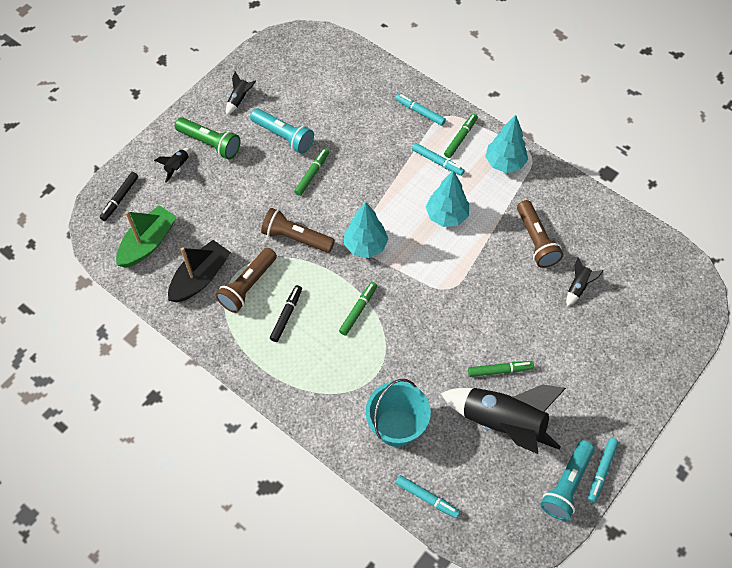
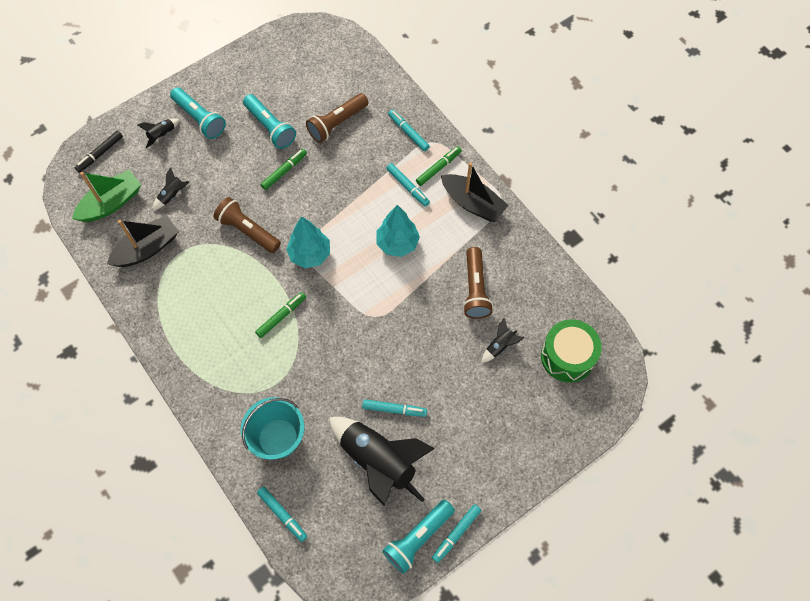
camera: 15 degrees right, 5 degrees up
(210, 143) = (199, 118): green flashlight -> turquoise flashlight
(239, 99) = (241, 81): black rocket -> black rocket (172, 195)
(248, 286) = (188, 267): brown flashlight -> brown flashlight (337, 123)
(286, 315) = (213, 304): black marker -> none
(500, 370) = (394, 409): green marker -> turquoise marker
(504, 163) = (472, 203): turquoise tree -> black boat
(644, 281) = (567, 356): none -> green drum

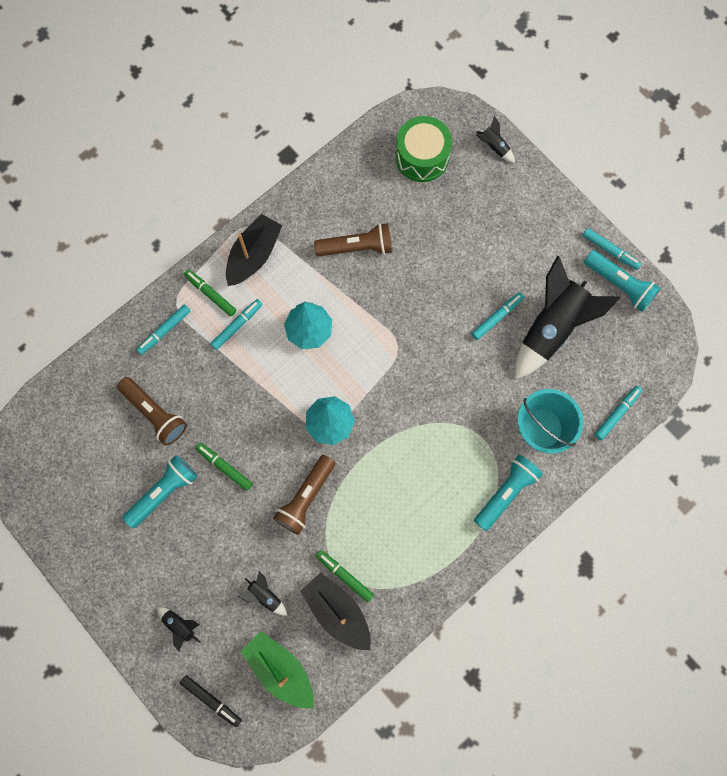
camera: 95 degrees left, 10 degrees up
(199, 118) = (154, 582): turquoise flashlight -> turquoise flashlight (506, 493)
(281, 316) = (407, 444): green marker -> green marker (344, 576)
(394, 409) = (497, 317): turquoise marker -> turquoise marker turned 45 degrees clockwise
(500, 346) = (417, 220): black rocket -> black rocket (494, 147)

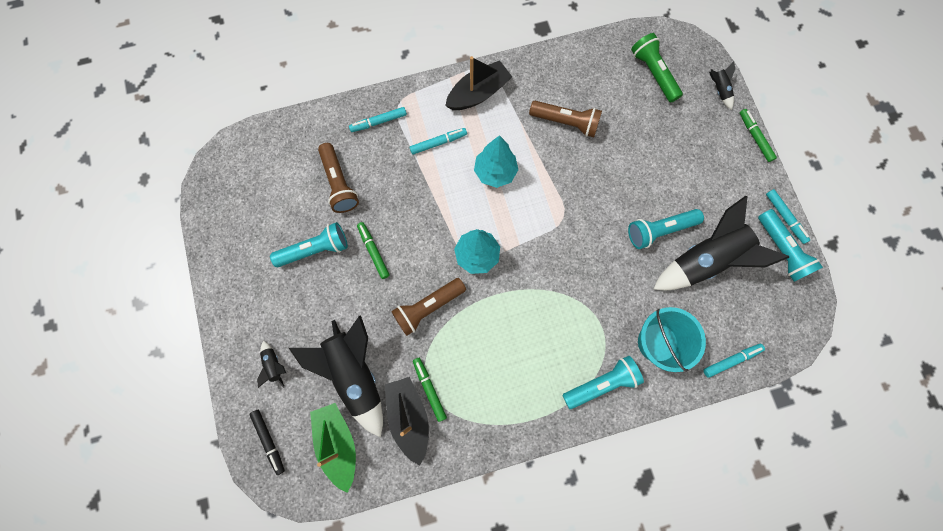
camera: 25 degrees right, 0 degrees up
(210, 294) = (429, 109): green marker -> green marker (755, 137)
(265, 595) = (355, 373): black rocket -> black rocket, size x2.40
(422, 157) = (653, 73): green drum -> green flashlight
(497, 317) = (659, 230): turquoise marker -> turquoise flashlight

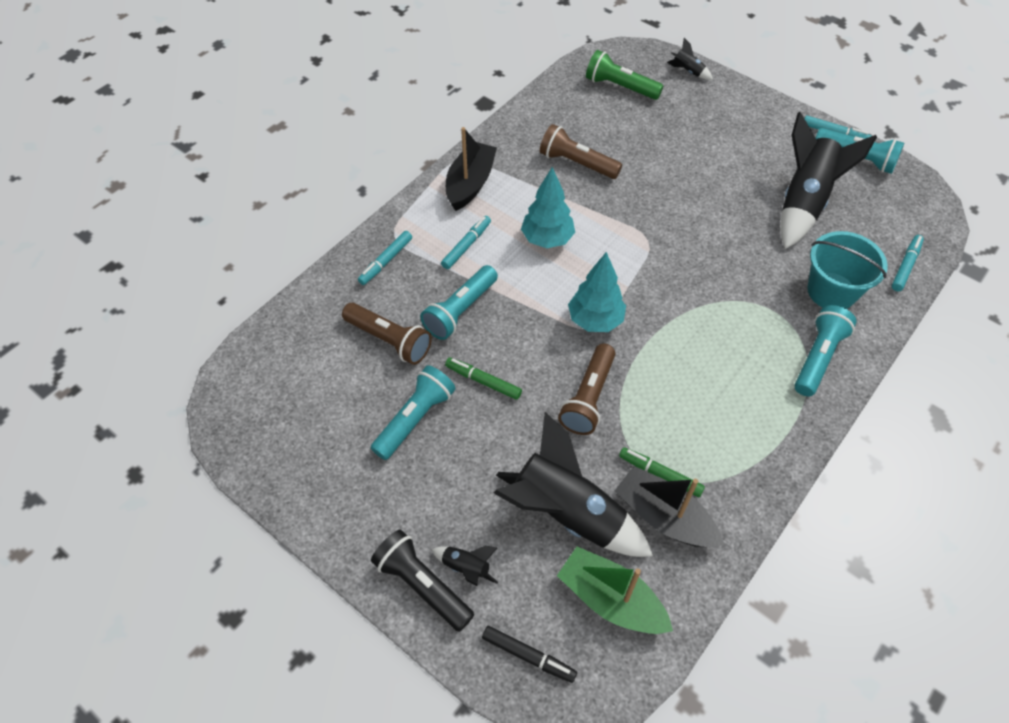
camera: 35 degrees left, 20 degrees down
(244, 358) = (422, 585): none -> black flashlight
(565, 122) = (577, 163): brown flashlight -> brown flashlight turned 135 degrees counterclockwise
(659, 230) = (743, 201): turquoise flashlight -> turquoise flashlight (460, 310)
(755, 137) = (751, 89): green marker -> none

